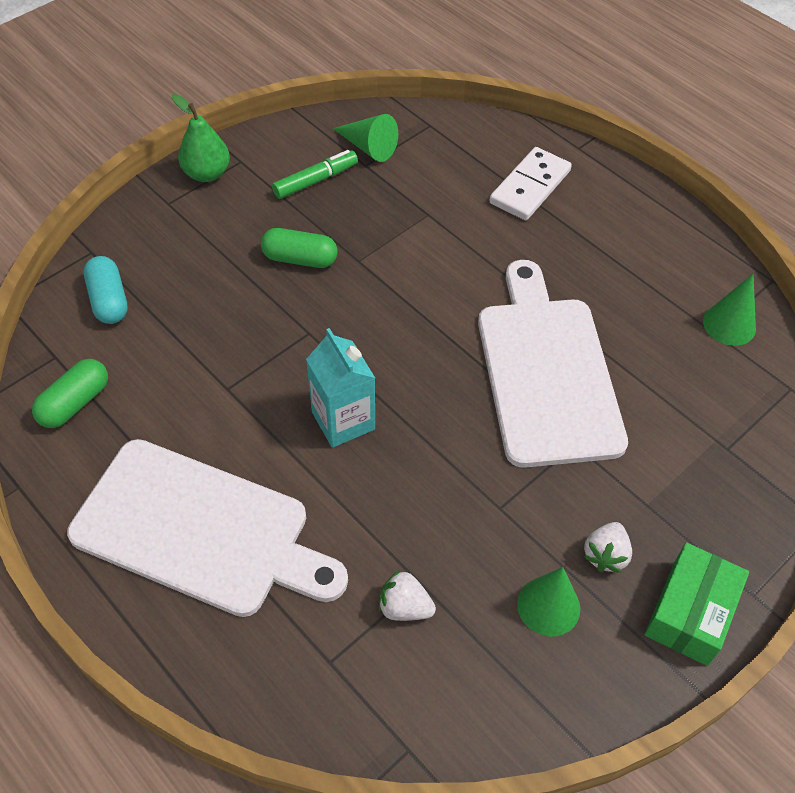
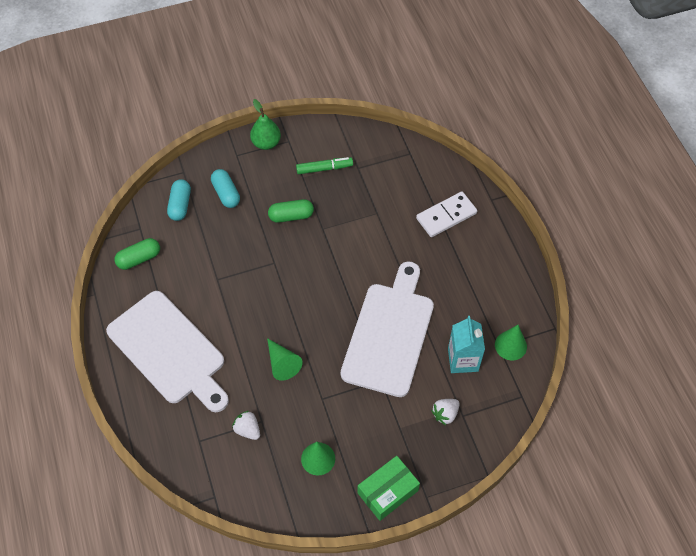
camera: 25 degrees right, 5 degrees up
(178, 260) = (226, 193): none -> turquoise capsule
(300, 259) = (291, 216): green capsule -> green capsule turned 45 degrees counterclockwise
(343, 420) = (267, 320): turquoise carton -> turquoise carton (463, 360)
(368, 147) = (366, 156): green cone -> green cone (282, 363)
(605, 555) = (362, 445): white strawberry -> white strawberry (445, 414)

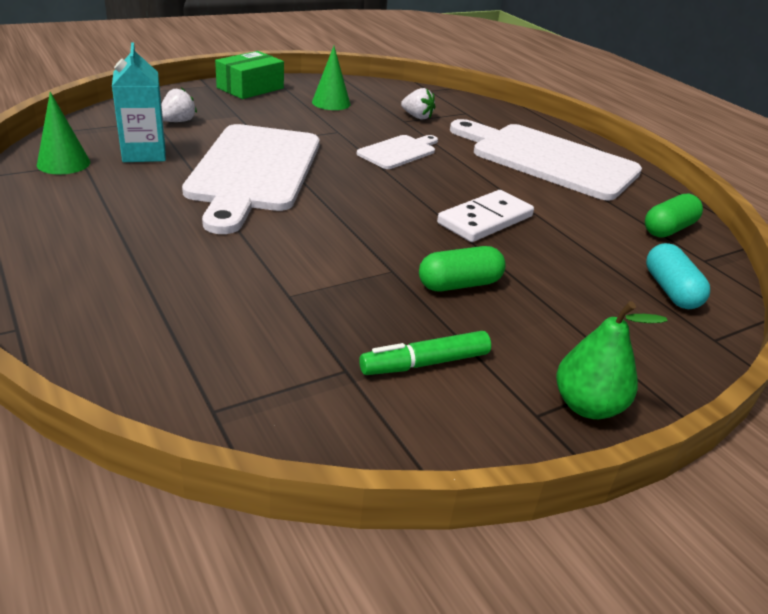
camera: 165 degrees right, 25 degrees down
(226, 193) = (603, 310): turquoise capsule -> none
(282, 363) = (399, 151): green cone -> white cutting board
(446, 216) = (136, 297): white domino -> white domino (485, 220)

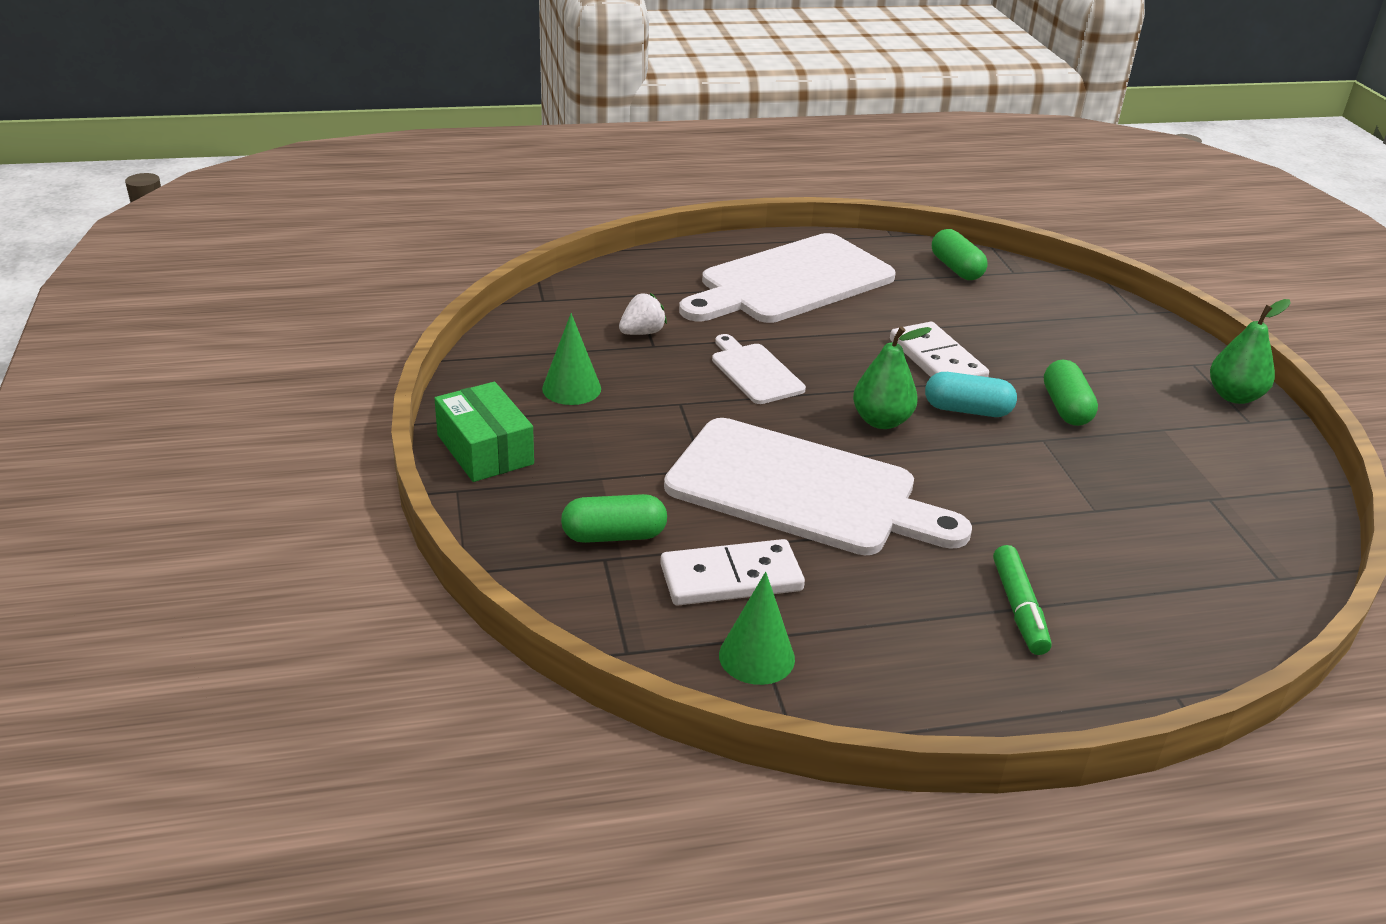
camera: 70 degrees left, 0 degrees up
(144, 153) = (731, 578): turquoise carton -> white domino
(178, 121) = (614, 536): white strawberry -> green capsule
(367, 197) = (881, 421): none -> green pear
(425, 363) = (1193, 456): green marker -> green marker (1018, 608)
(671, 290) = (1067, 306): turquoise capsule -> turquoise capsule (967, 410)

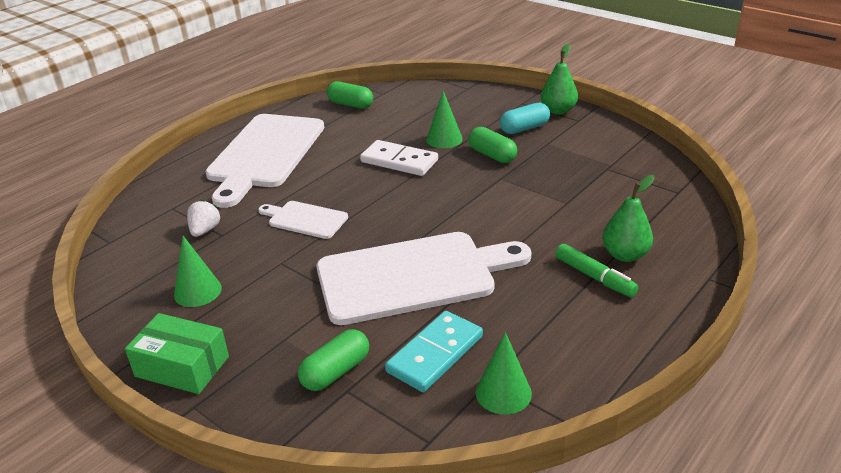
camera: 35 degrees left, 0 degrees up
(731, 578) = (435, 354): white domino -> turquoise domino
(881, 421) = (409, 211): green pear -> green pear (625, 255)
(967, 410) = (446, 181): turquoise capsule -> turquoise capsule (524, 128)
(1026, 360) = (444, 139): none -> green cone

